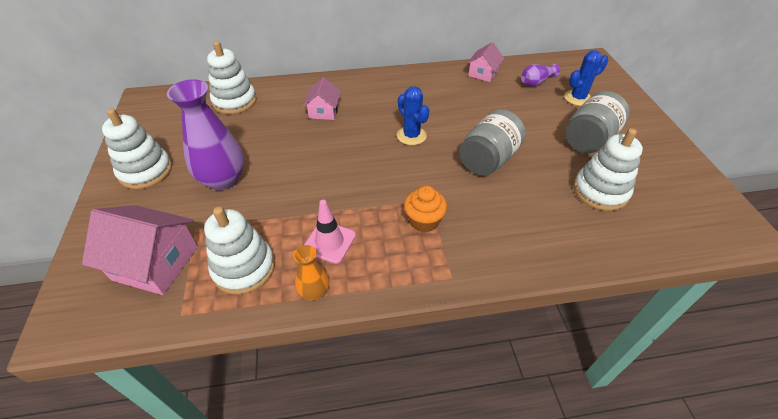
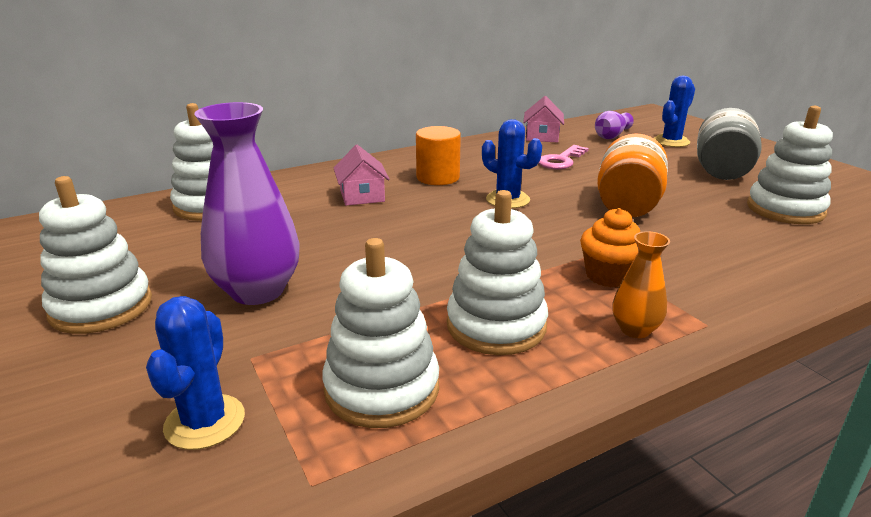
camera: 20 degrees left, 20 degrees down
(155, 263) = (205, 422): pink house -> blue cactus
(314, 292) = (527, 389): orange vase -> orange vase (635, 329)
(329, 242) = (496, 325): pink traffic cone -> white stacking toy
(381, 103) = (438, 177): none -> orange cylinder
(477, 103) = (561, 160): none -> pink key
(488, 159) = (627, 205): grey jar -> orange jar

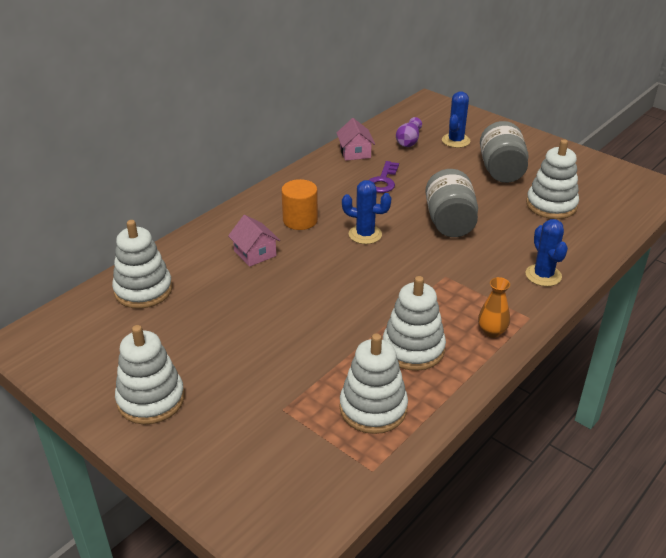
camera: 20 degrees left, 10 degrees up
(205, 422) = (290, 455): blue cactus -> blue cactus (543, 275)
(257, 291) = (247, 360): purple vase -> none
(561, 160) = (383, 181): pink key -> purple key
(609, 276) = (462, 292): orange cupcake -> none
(627, 205) = (449, 222): orange jar -> grey jar

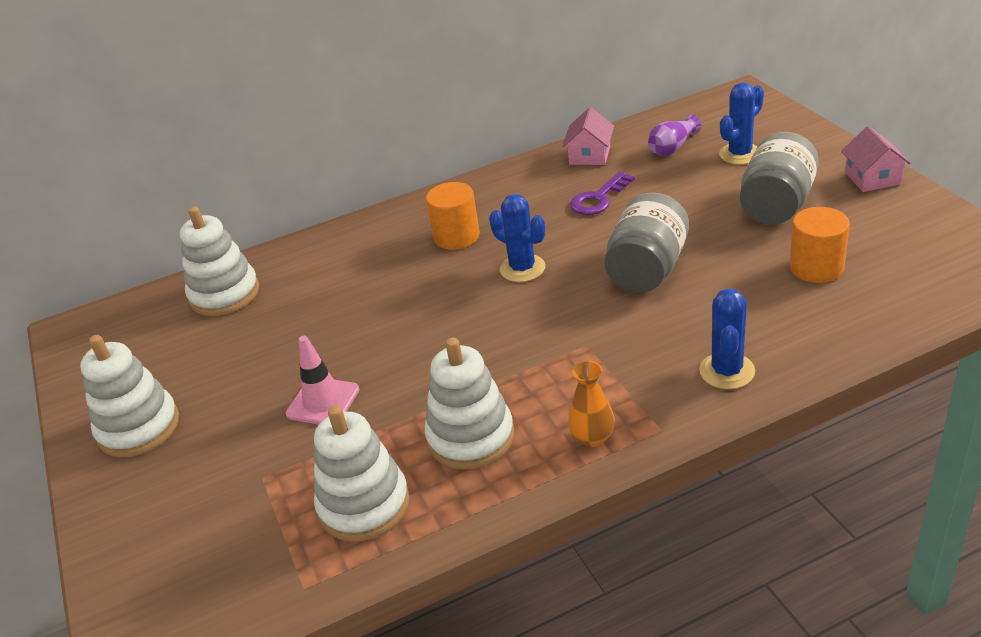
camera: 30 degrees right, 0 degrees up
(255, 253) = (374, 271): pink house -> pink house (872, 178)
(288, 349) = (323, 402): none -> pink traffic cone
(551, 205) = (816, 268): white stacking toy -> orange cylinder

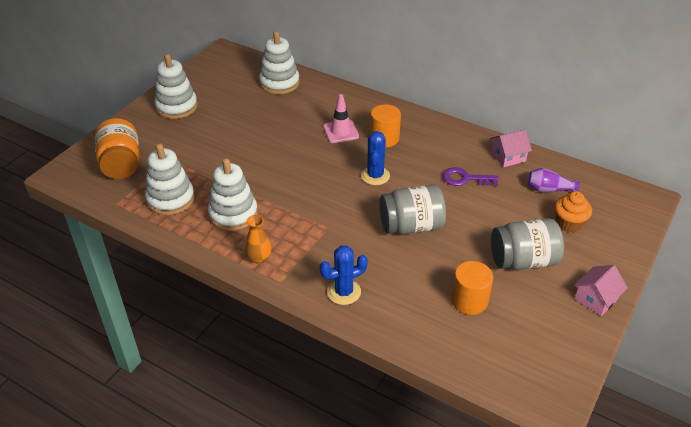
camera: 50 degrees right, 5 degrees up
(205, 548) = (121, 164): none -> orange jar
(323, 402) = (227, 154): pink traffic cone -> pink traffic cone (341, 131)
(740, 154) = (569, 223): blue cactus -> orange cupcake

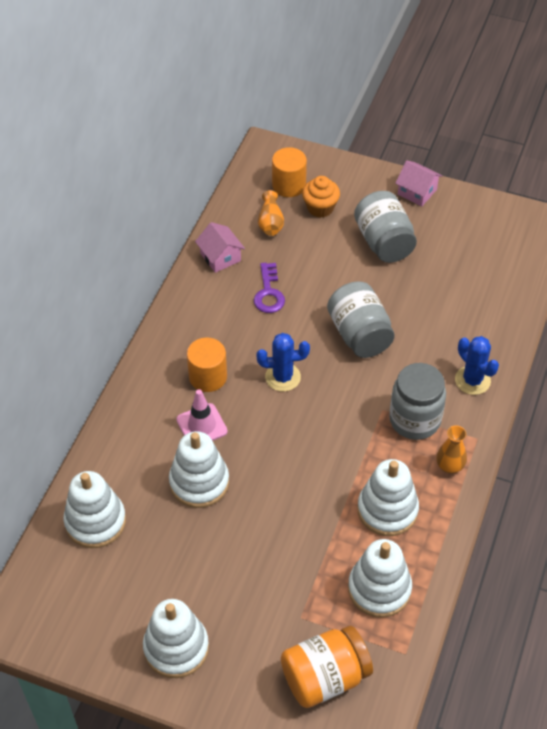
camera: 100 degrees left, 10 degrees up
(293, 126) = (199, 482): none -> white stacking toy
(312, 245) = (414, 420): none -> grey jar
(469, 301) = (450, 280): orange cylinder -> orange cylinder (289, 185)
(549, 189) = (270, 222): purple vase -> orange vase

